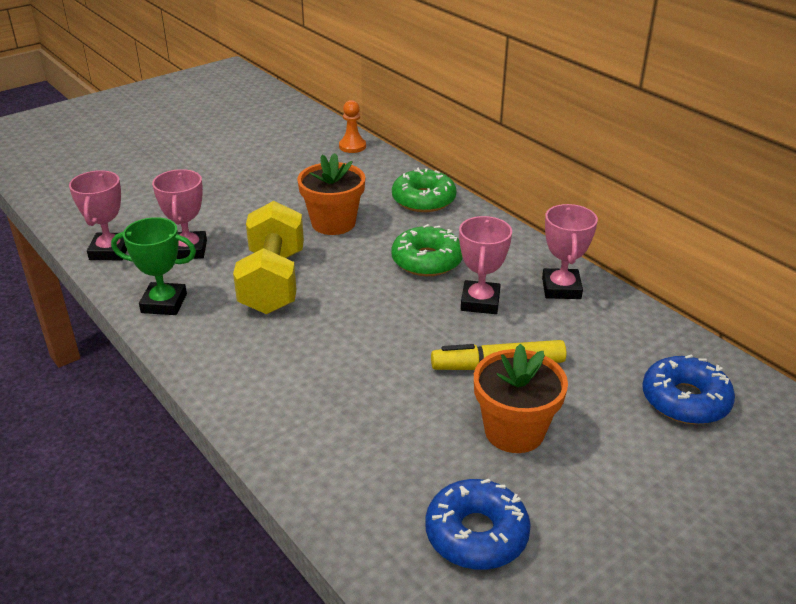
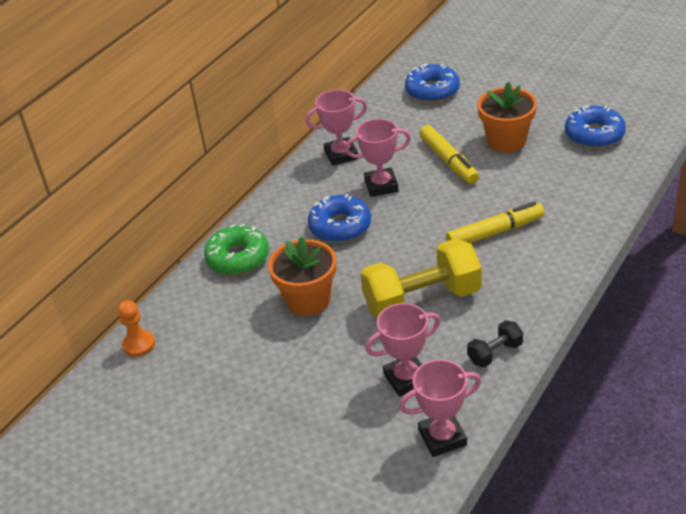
camera: 105 degrees left, 5 degrees up
(164, 303) = (495, 353): green trophy -> black dumbbell
(332, 359) = (495, 232): none -> yellow marker
(427, 261) = (340, 226): green donut -> blue donut

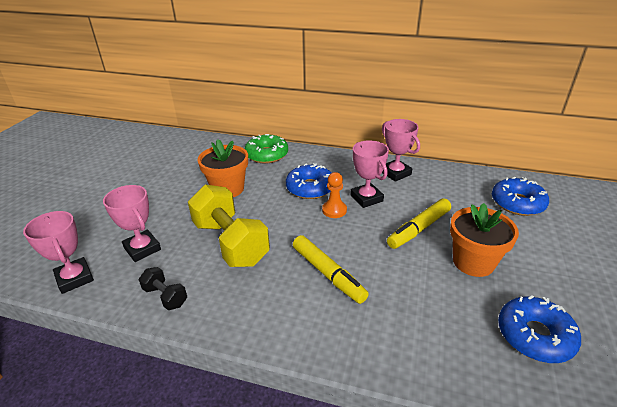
camera: 70 degrees right, 5 degrees down
(139, 344) = (187, 140): orange pawn -> orange pawn (334, 210)

